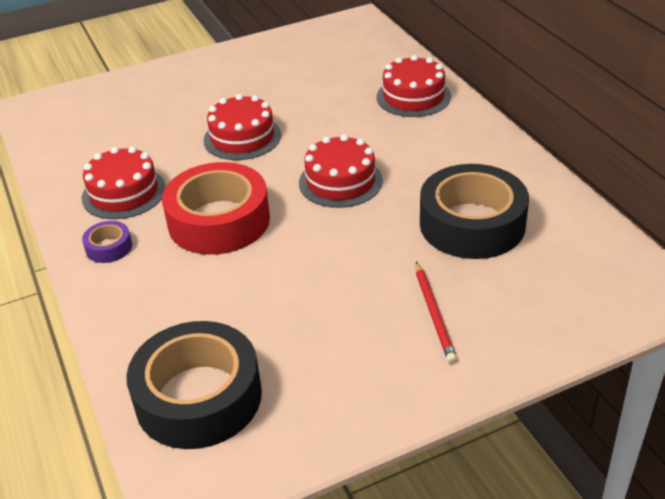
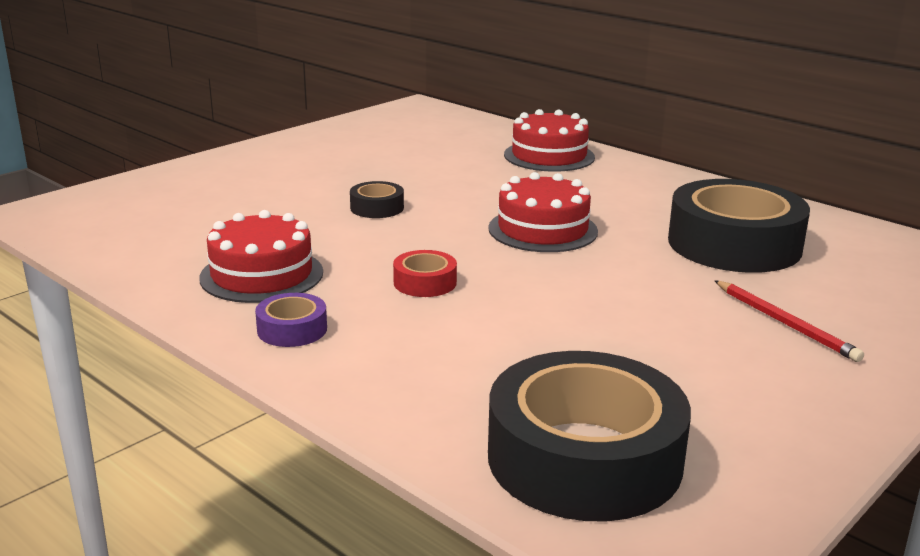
camera: 25 degrees left, 15 degrees down
(219, 221) = (425, 282): red tape -> red tape, size x0.44
(242, 137) = (377, 208): red cake -> black tape

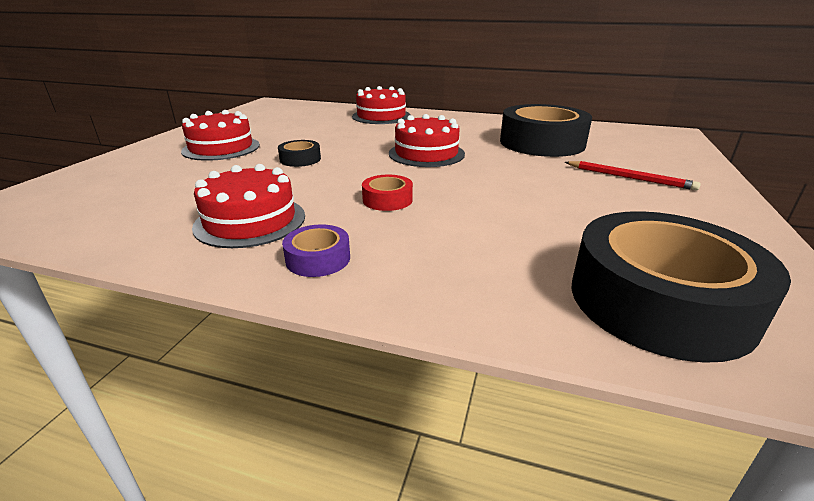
camera: 25 degrees left, 5 degrees up
(301, 174) = (221, 148): none -> red cake

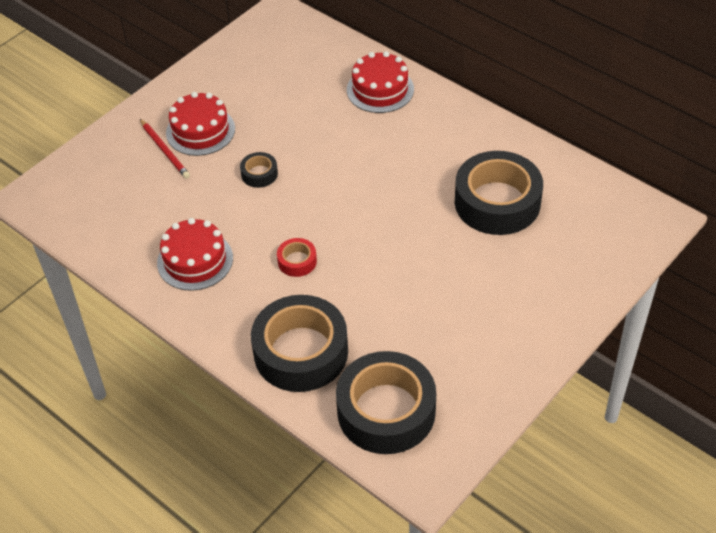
camera: 25 degrees right, 20 degrees up
(318, 259) = (222, 315): purple tape -> none
(426, 153) = (372, 193): red cake -> none
(465, 269) = (301, 352): none -> black tape
(629, 178) = (512, 287): red pencil -> red pencil (164, 150)

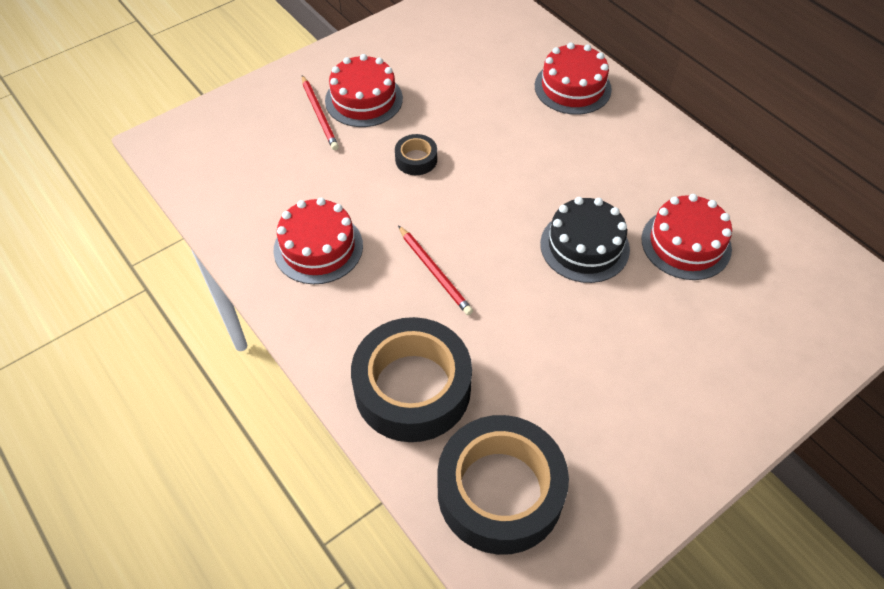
camera: 10 degrees right, 5 degrees up
(297, 261) = (434, 271): red tape -> red pencil
(415, 219) = (584, 246): none -> black cake
(497, 202) = (686, 244): black tape -> red cake

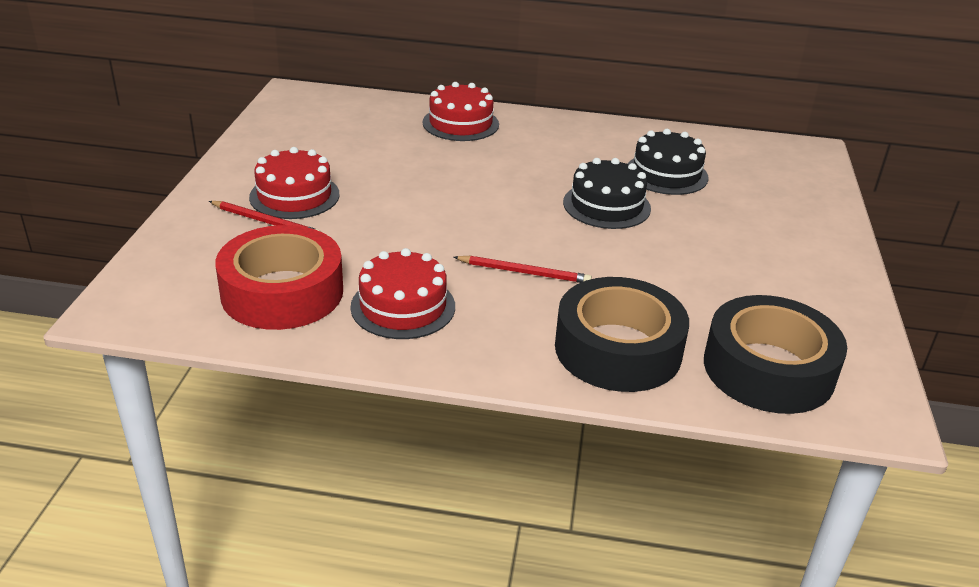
camera: 45 degrees left, 20 degrees down
(261, 186) = (282, 292): none -> red tape
(416, 159) = (401, 213): black tape -> none
(686, 244) = (666, 174): red cake -> black cake

